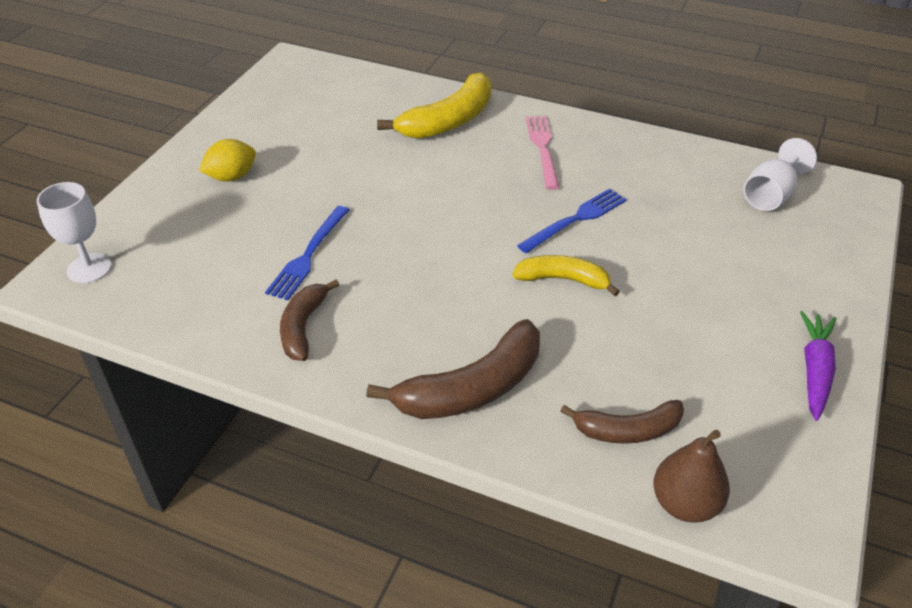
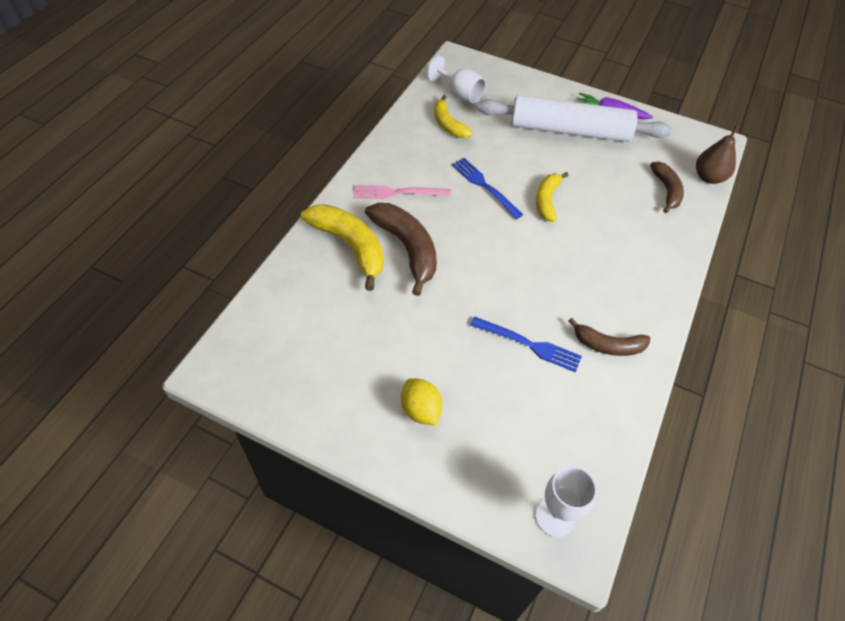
camera: 90 degrees left, 10 degrees up
(472, 388) = (648, 254): brown banana -> brown banana (407, 248)
(693, 185) = (448, 124): none -> yellow banana
(737, 312) = (569, 130): none -> white rolling pin

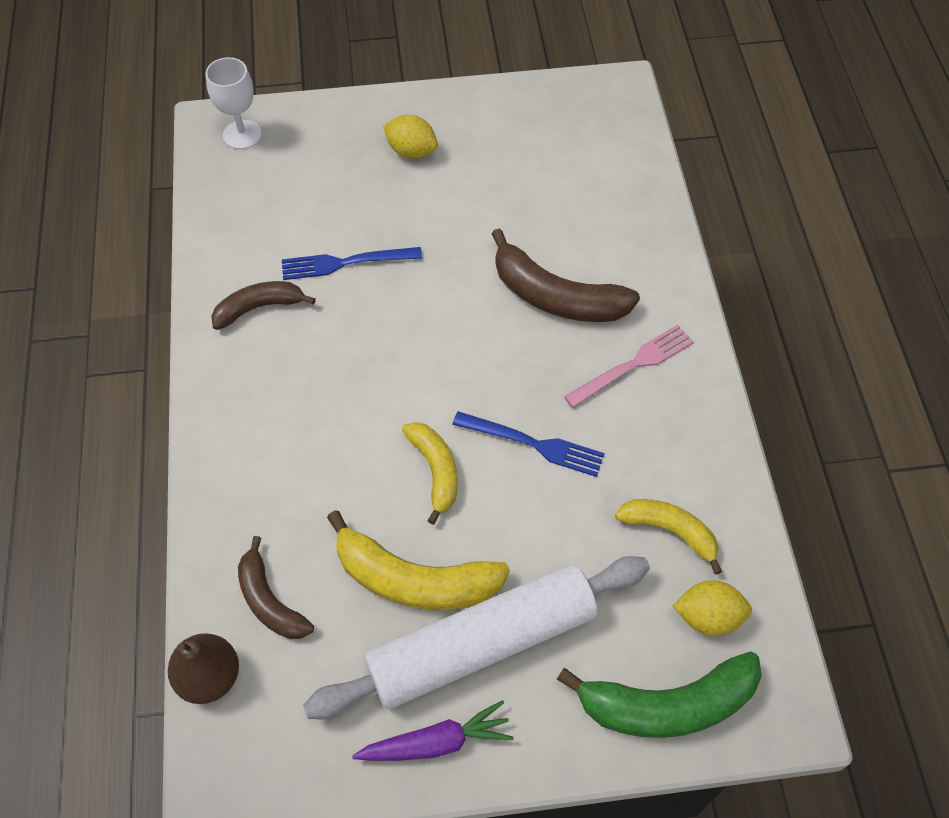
camera: 150 degrees right, 5 degrees up
(350, 246) = (619, 263): yellow banana -> yellow banana (414, 579)
(460, 93) = (708, 617): white goblet -> yellow lemon
(503, 80) = (667, 704): none -> green banana

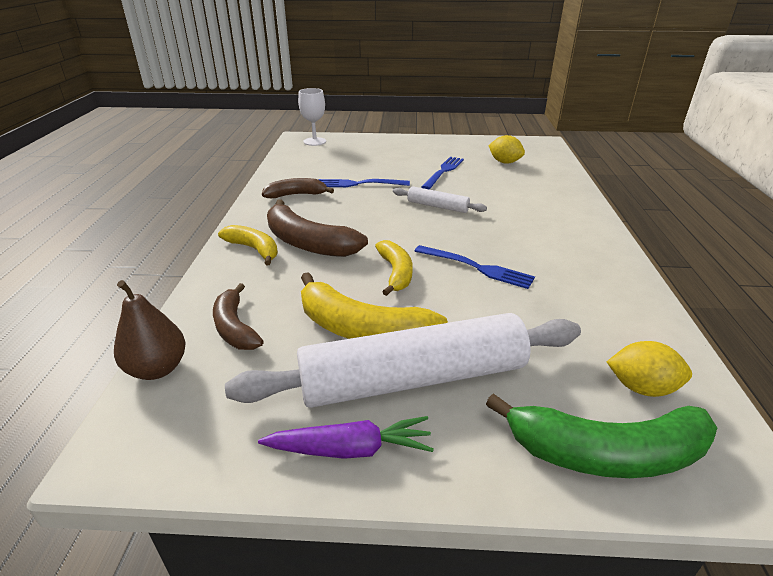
camera: 10 degrees right, 25 degrees down
(411, 151) = (412, 152): yellow lemon -> yellow lemon (504, 162)
(468, 206) = (443, 171): none -> blue fork
(470, 309) = (437, 206): none -> white rolling pin
(556, 296) = (499, 206): brown banana -> brown banana (308, 243)
(634, 364) = (557, 238): pink fork -> none
(670, 531) = (595, 326): yellow banana -> yellow banana (254, 249)

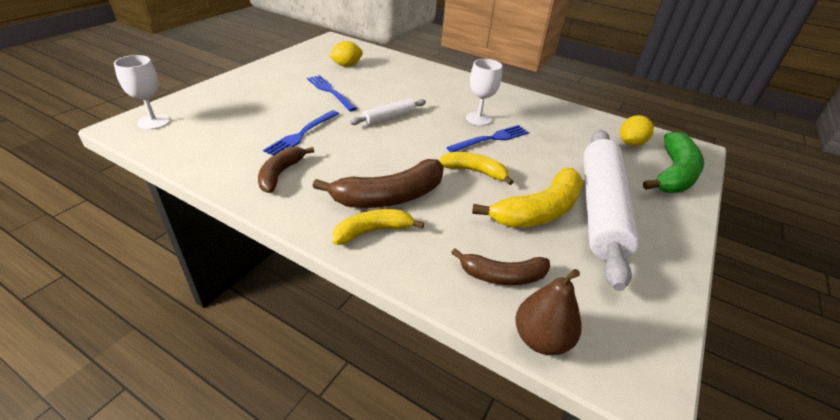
camera: 65 degrees left, 5 degrees up
(351, 449) = (658, 255): purple carrot -> none
(511, 250) = (478, 119): none -> white goblet

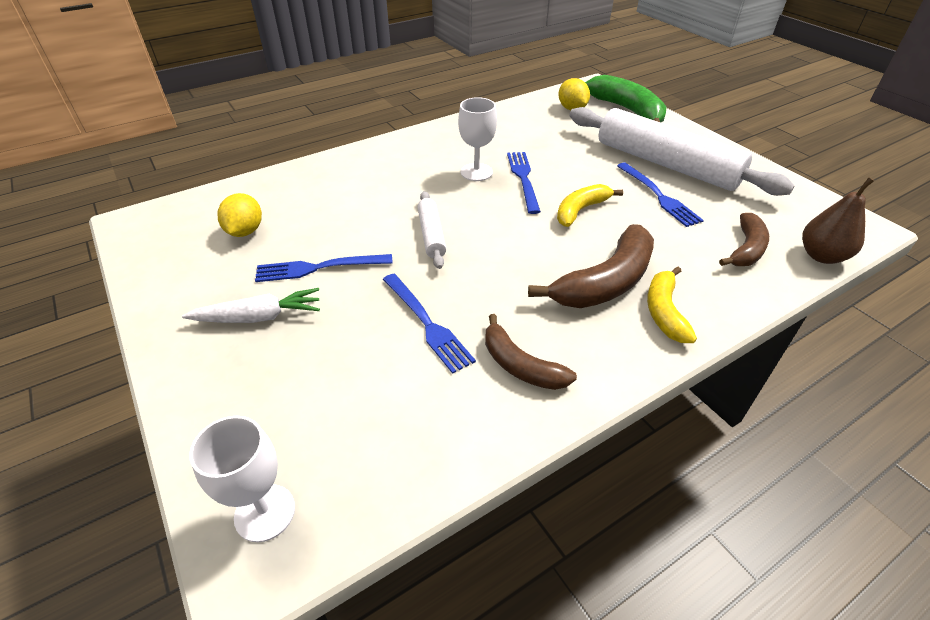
camera: 60 degrees left, 5 degrees up
(280, 87) = (259, 317): none -> white carrot
(390, 196) = (605, 282): brown banana -> brown banana turned 45 degrees clockwise
(538, 211) = (659, 196): yellow banana -> blue fork

